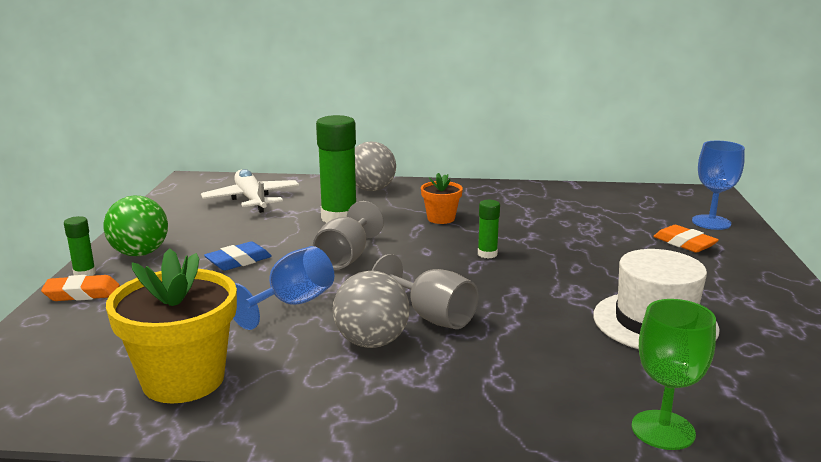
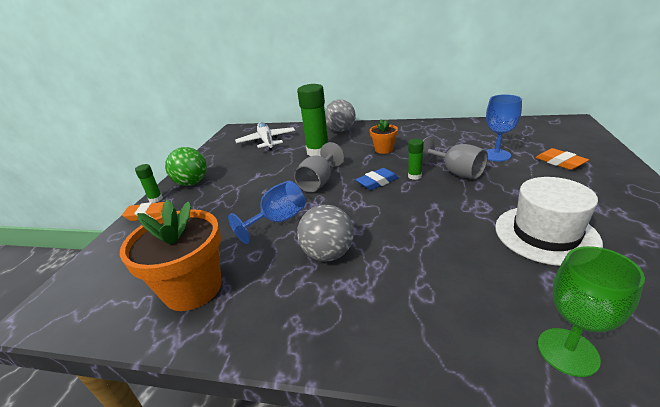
camera: 10 degrees right, 10 degrees up
(183, 380) = (193, 288): yellow flower pot -> orange flower pot
(239, 261) = (250, 187): blue eraser -> blue eraser (377, 182)
(432, 317) = (373, 231): grey goblet -> grey goblet (456, 172)
(711, 222) = (578, 144): blue goblet -> blue goblet (496, 155)

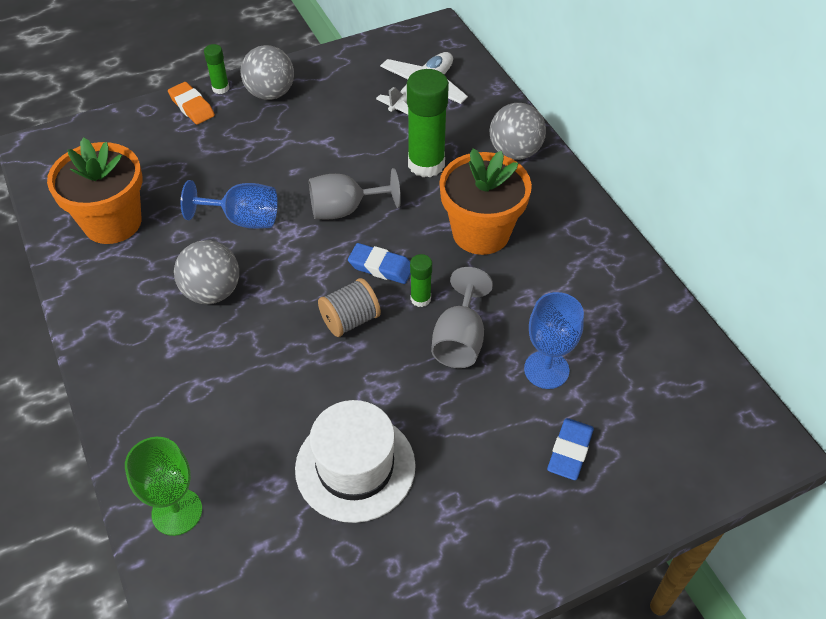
camera: 50 degrees right, 20 degrees up
(192, 183) = (270, 93): green ball -> grey ball
(384, 149) = (481, 233): orange flower pot -> orange flower pot, size x1.91
(410, 203) = (350, 320): none -> grey spool
(560, 162) = (570, 451): orange eraser -> blue eraser

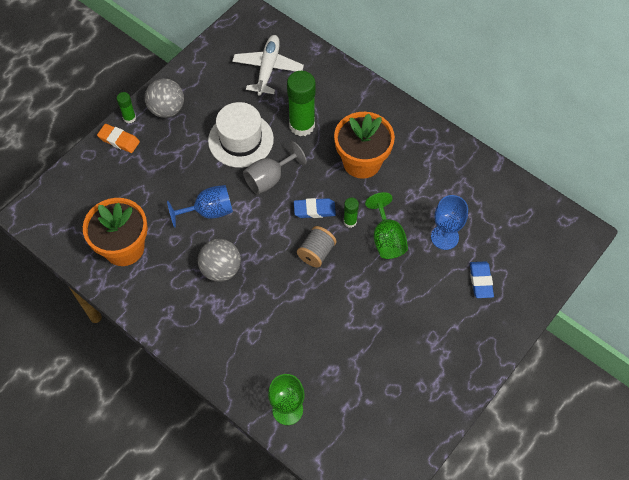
camera: 25 degrees left, 10 degrees up
(355, 467) = (370, 340): white hat -> white hat (240, 140)
(459, 340) = (387, 239): grey goblet -> green goblet
(515, 152) = (352, 95): grey ball -> none

